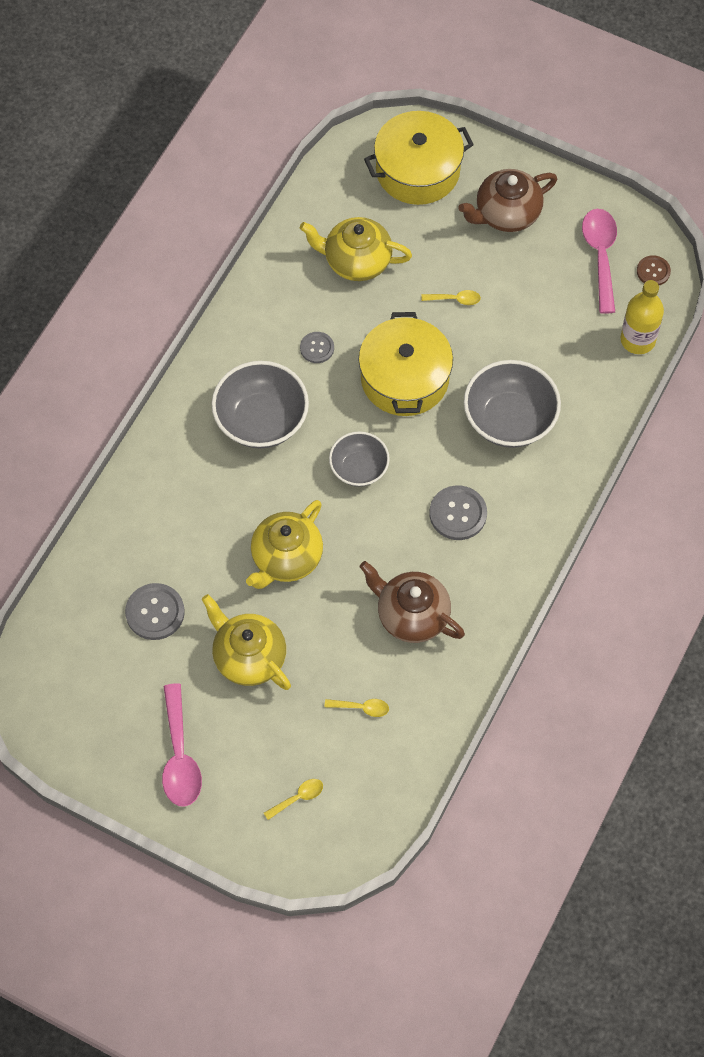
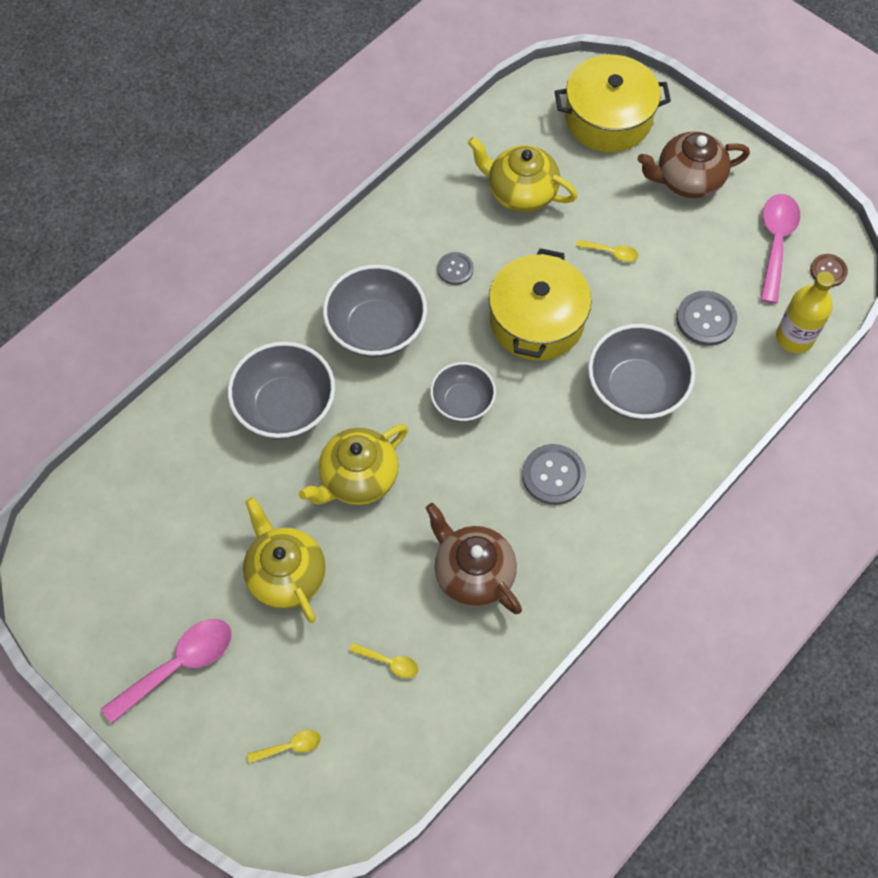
camera: 15 degrees right, 0 degrees up
(155, 612) = (204, 501): grey button -> grey button (706, 319)
(180, 756) = (179, 665): pink spoon -> pink spoon turned 135 degrees counterclockwise
(201, 511) = (285, 407): none -> grey bowl

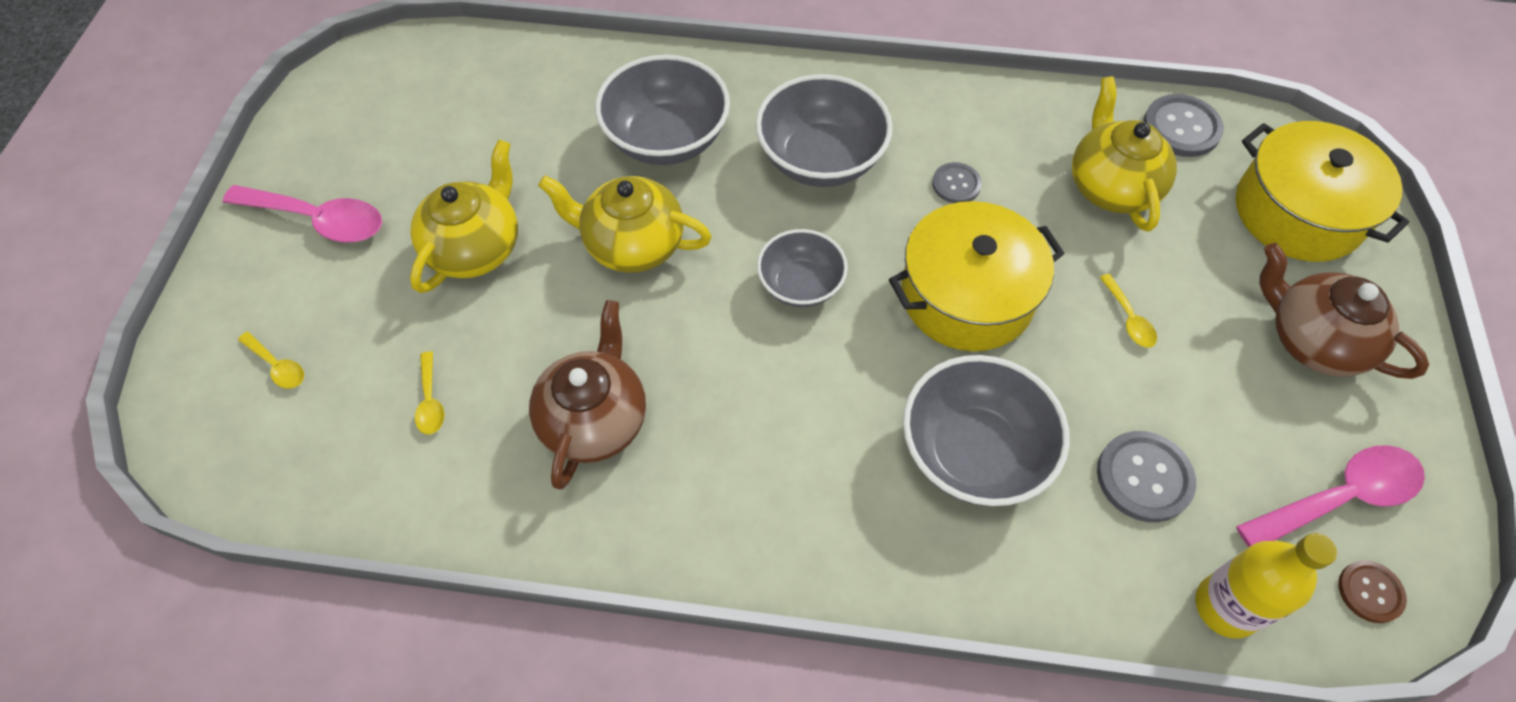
camera: 55 degrees right, 5 degrees down
(553, 475) = (783, 430): grey button -> grey button (1181, 128)

